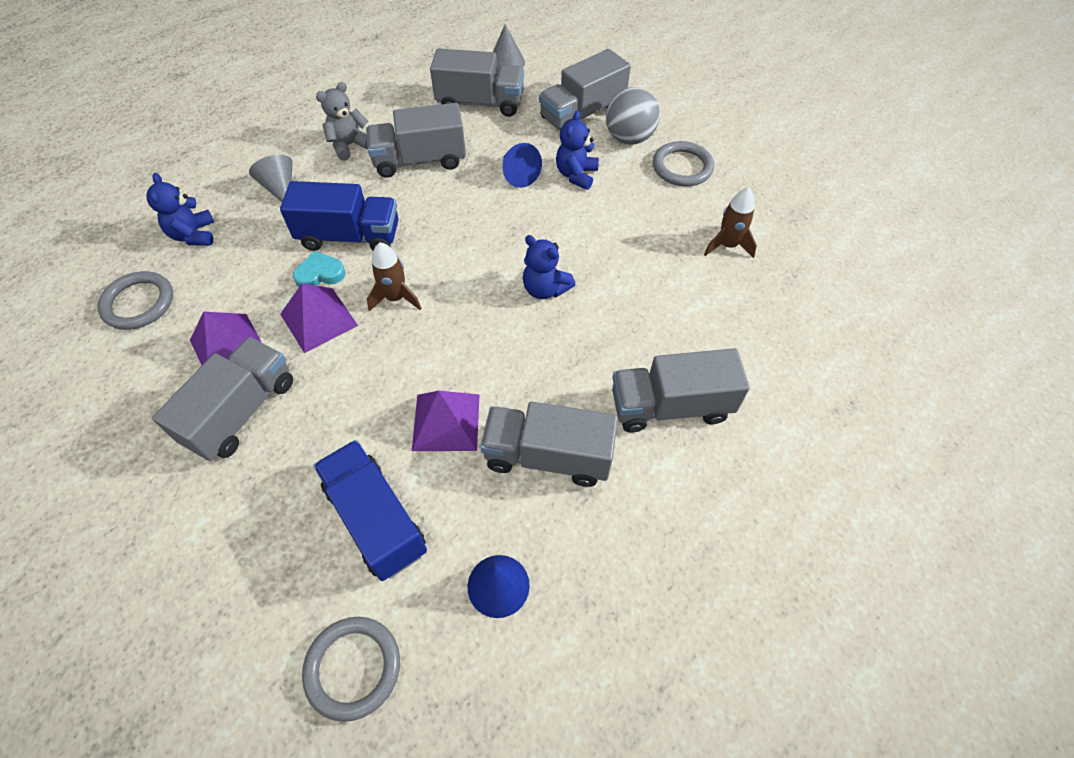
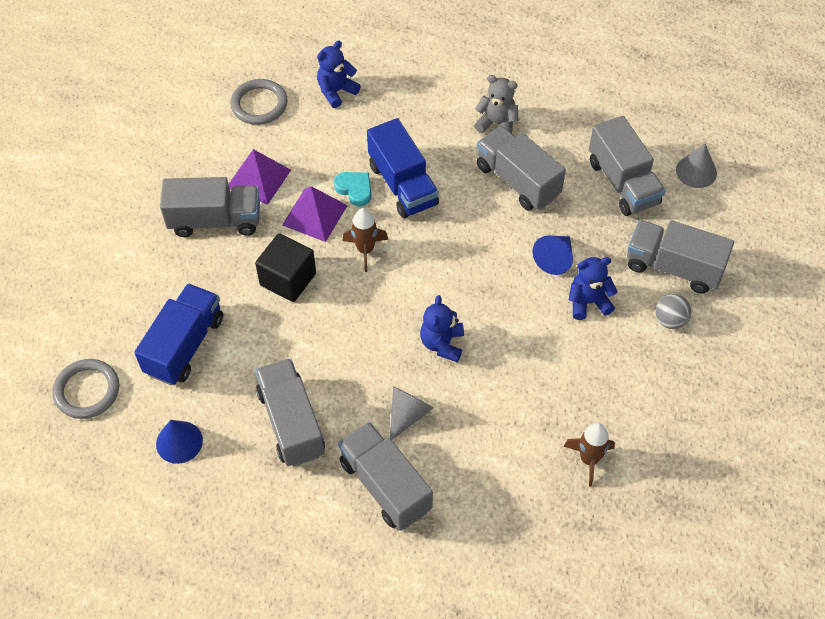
camera: 60 degrees right, 0 degrees up
(280, 188) = (418, 110): grey cone -> grey cone (408, 414)
(374, 378) = (288, 279): none -> black cube
(446, 422) = (280, 344): purple pyramid -> none
(629, 138) = (670, 320): grey ball -> grey ball, size x0.62
(682, 167) = (664, 381): grey ring -> none

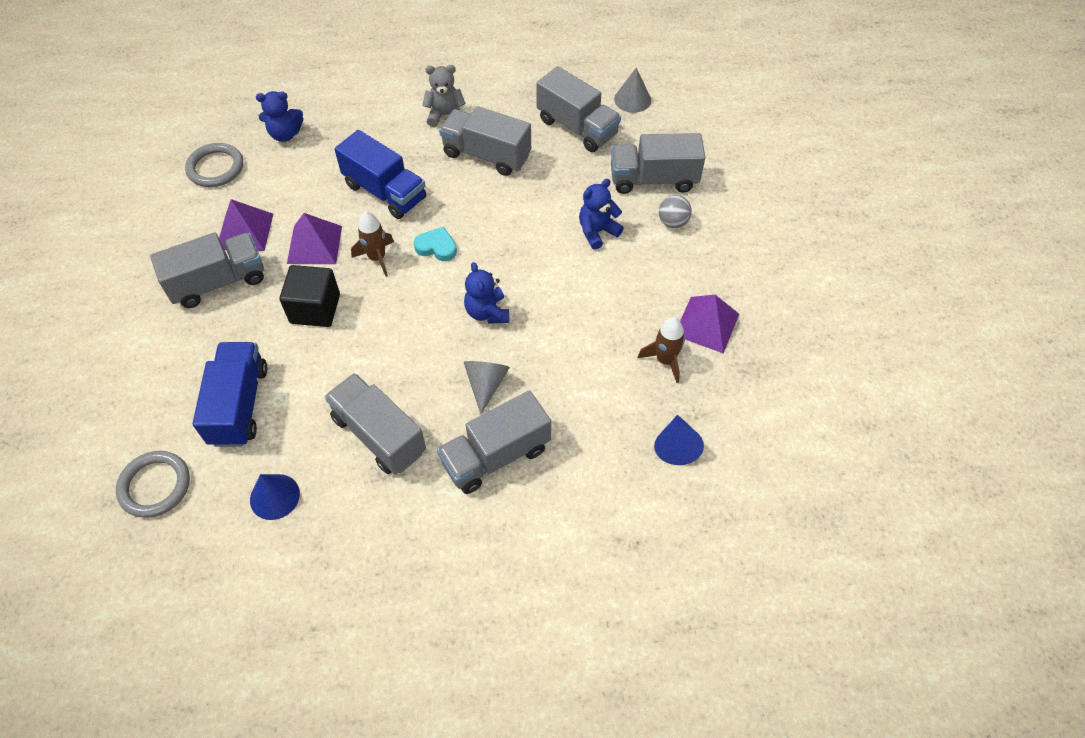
camera: 25 degrees left, 0 degrees up
(336, 91) = (285, 134): blue teddy bear -> blue teddy bear turned 120 degrees counterclockwise
(355, 189) = (342, 210): turquoise heart -> turquoise heart (436, 247)
(385, 485) = (496, 455): grey truck -> grey truck turned 60 degrees counterclockwise
(555, 259) = (551, 207): blue cone -> blue cone (676, 446)
(649, 440) = (706, 324): none -> purple pyramid

